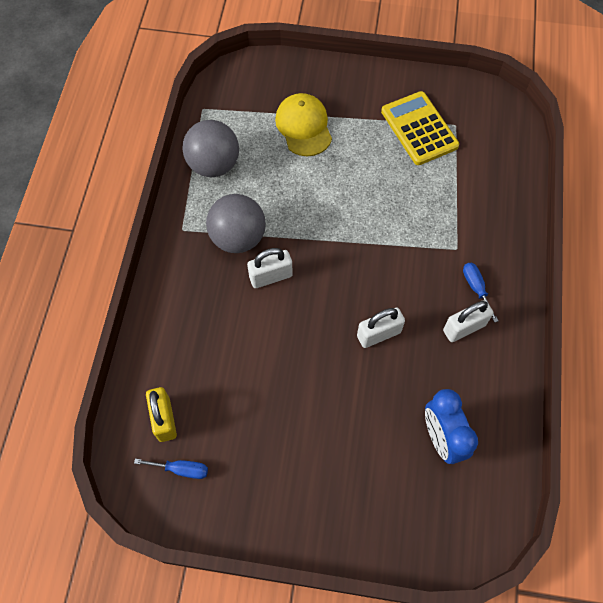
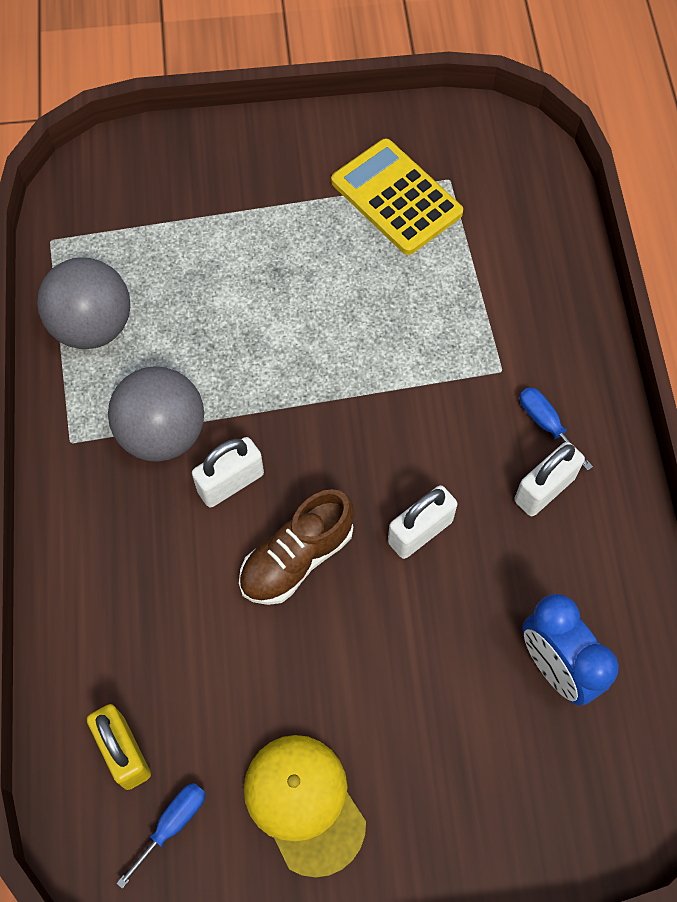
camera: 15 degrees left, 0 degrees up
(181, 469) = (172, 824): blue screwdriver -> blue screwdriver turned 45 degrees counterclockwise
(298, 331) = (297, 558): none -> brown shoe
(303, 126) = (218, 233): yellow cap -> yellow cap (304, 803)

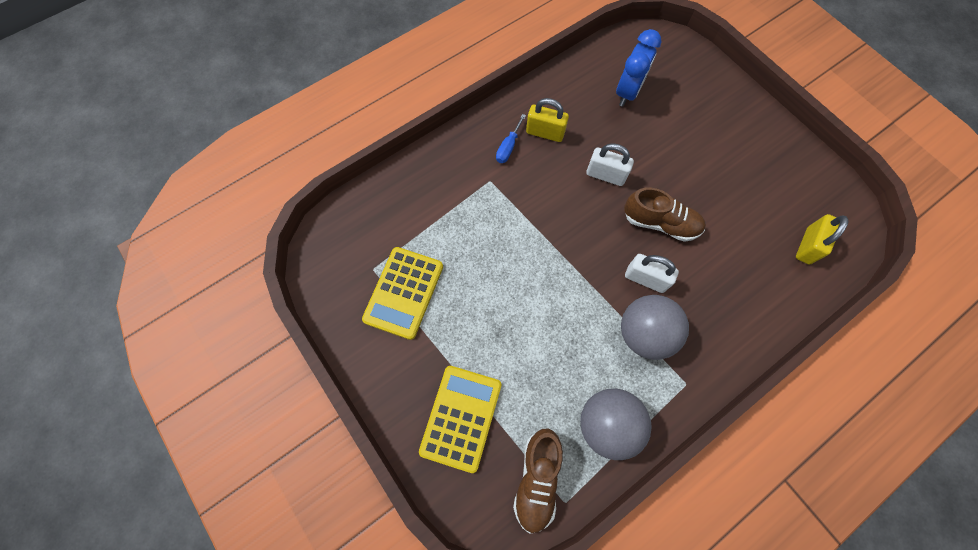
camera: 120 degrees left, 5 degrees up
(92, 227) = (537, 479): none -> brown shoe
(172, 824) = (816, 206): blue screwdriver -> none
(208, 188) = (461, 417): none -> yellow calculator
(304, 803) = (763, 159): yellow cap -> none
(544, 489) = (545, 133): white padlock -> yellow padlock

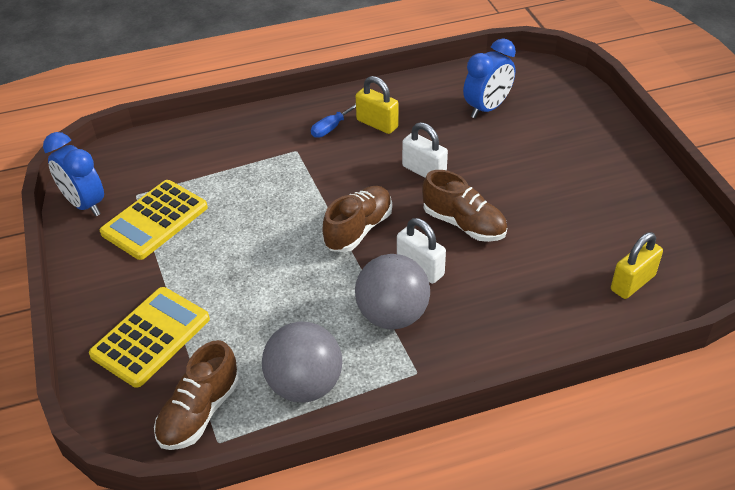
camera: 20 degrees right, 25 degrees down
(332, 293) = (85, 204): none -> blue clock
(579, 253) = (358, 229): none -> brown shoe

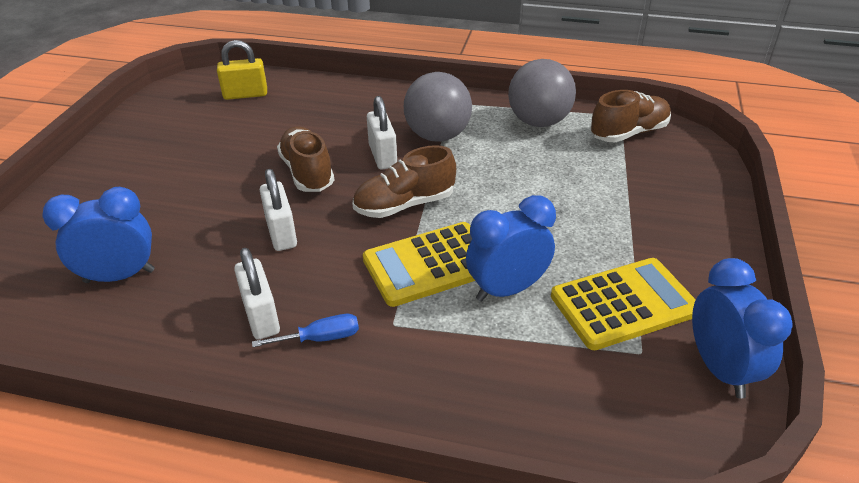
camera: 150 degrees left, 5 degrees down
(151, 337) = (657, 191): yellow calculator -> yellow calculator (430, 264)
(238, 198) = (507, 289): none -> blue clock
(377, 124) = (261, 316): yellow padlock -> white padlock

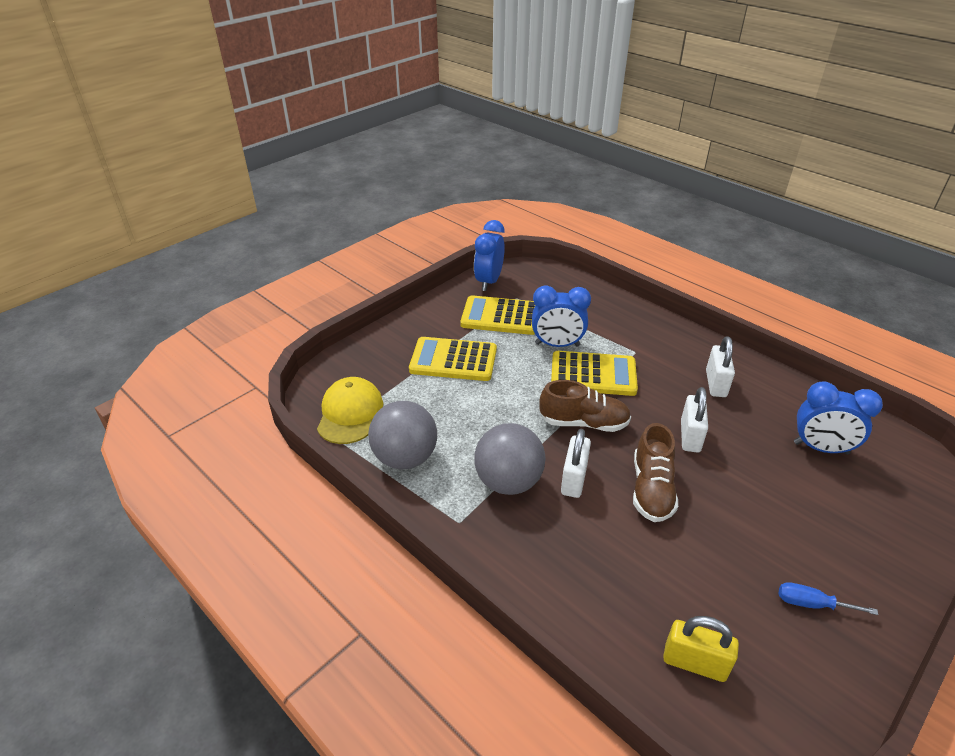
camera: 150 degrees left, 0 degrees up
(321, 338) = (681, 359): blue screwdriver -> blue screwdriver (811, 604)
(605, 216) = (453, 360): none -> yellow calculator
(628, 133) = (350, 413): brown shoe -> yellow cap

